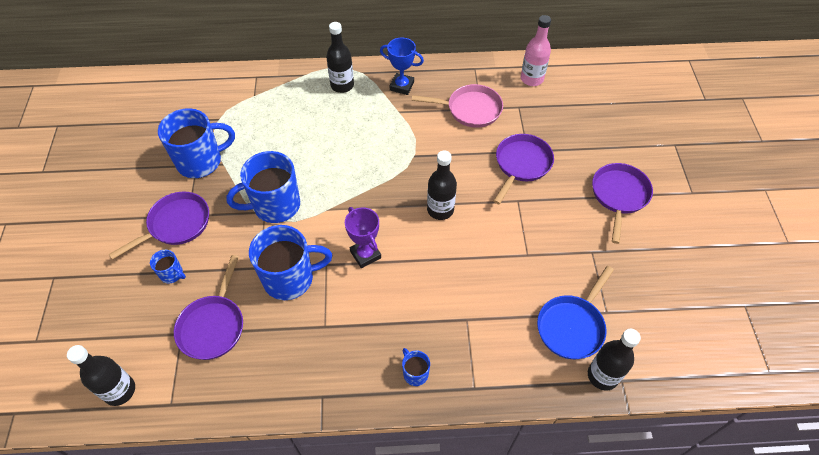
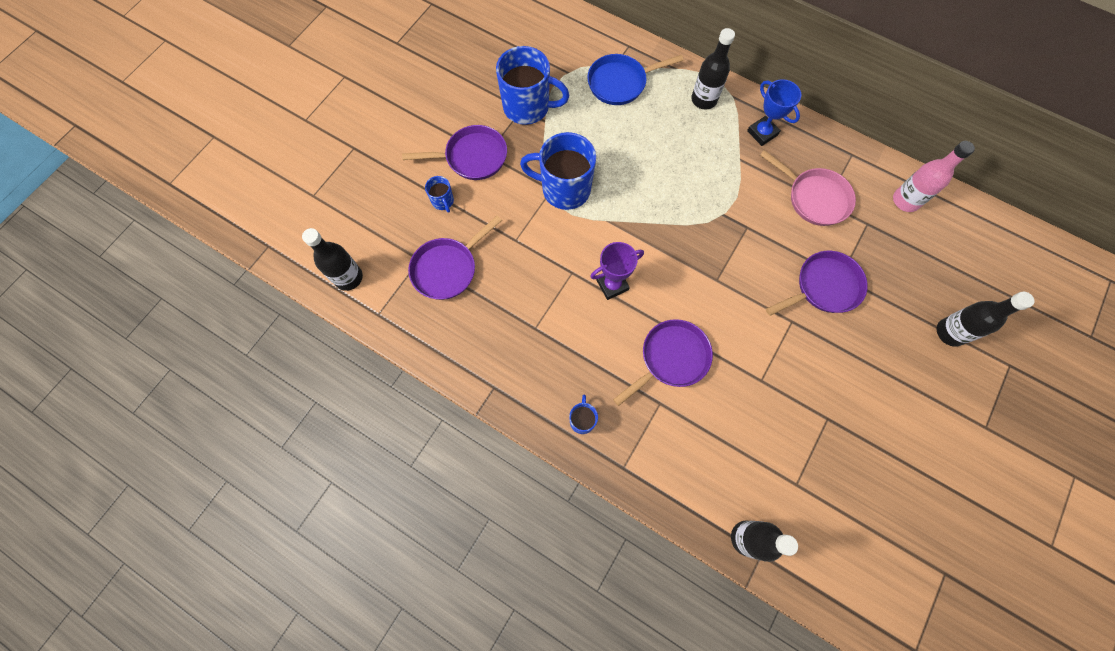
camera: 35 degrees right, 15 degrees up
(290, 278) = (534, 266): blue mug -> none
(365, 254) = (612, 285): purple trophy -> purple trophy turned 60 degrees clockwise
(440, 210) = (710, 284): black bottle -> black bottle (950, 332)
(572, 326) = (752, 475): blue pan -> blue pan (620, 83)
(619, 196) = (902, 381): purple pan -> purple pan (671, 358)

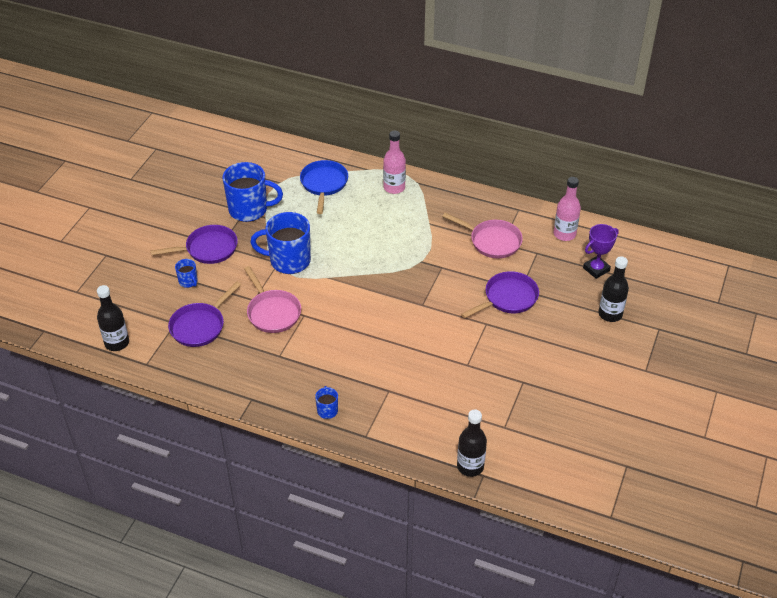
camera: 10 degrees left, 25 degrees down
(535, 262) = (272, 312): none -> pink pan
(612, 285) = (338, 319): purple trophy -> purple trophy (596, 269)
(620, 83) = (324, 184): blue pan -> blue pan turned 120 degrees clockwise
(671, 358) = (393, 360): purple pan -> none
(704, 100) = (394, 187): black bottle -> pink bottle
(762, 133) = (444, 204): blue trophy -> none

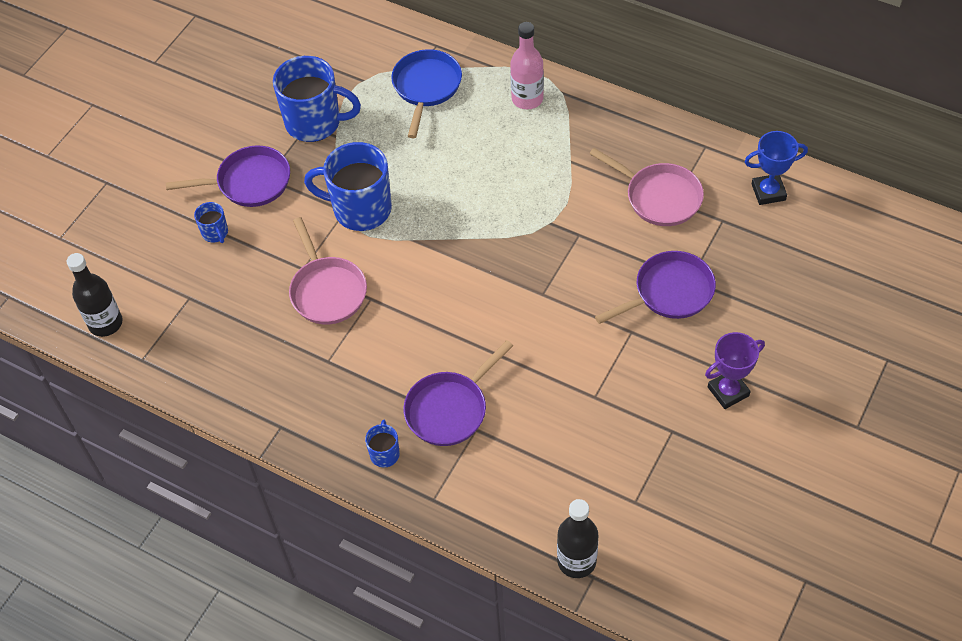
camera: 10 degrees right, 10 degrees up
(200, 326) = (223, 305): purple pan -> purple pan (450, 409)
(564, 234) = (768, 192): pink bottle -> blue trophy
(596, 269) = (807, 254): purple trophy -> purple trophy (728, 391)
(610, 314) = (817, 330): black bottle -> none

